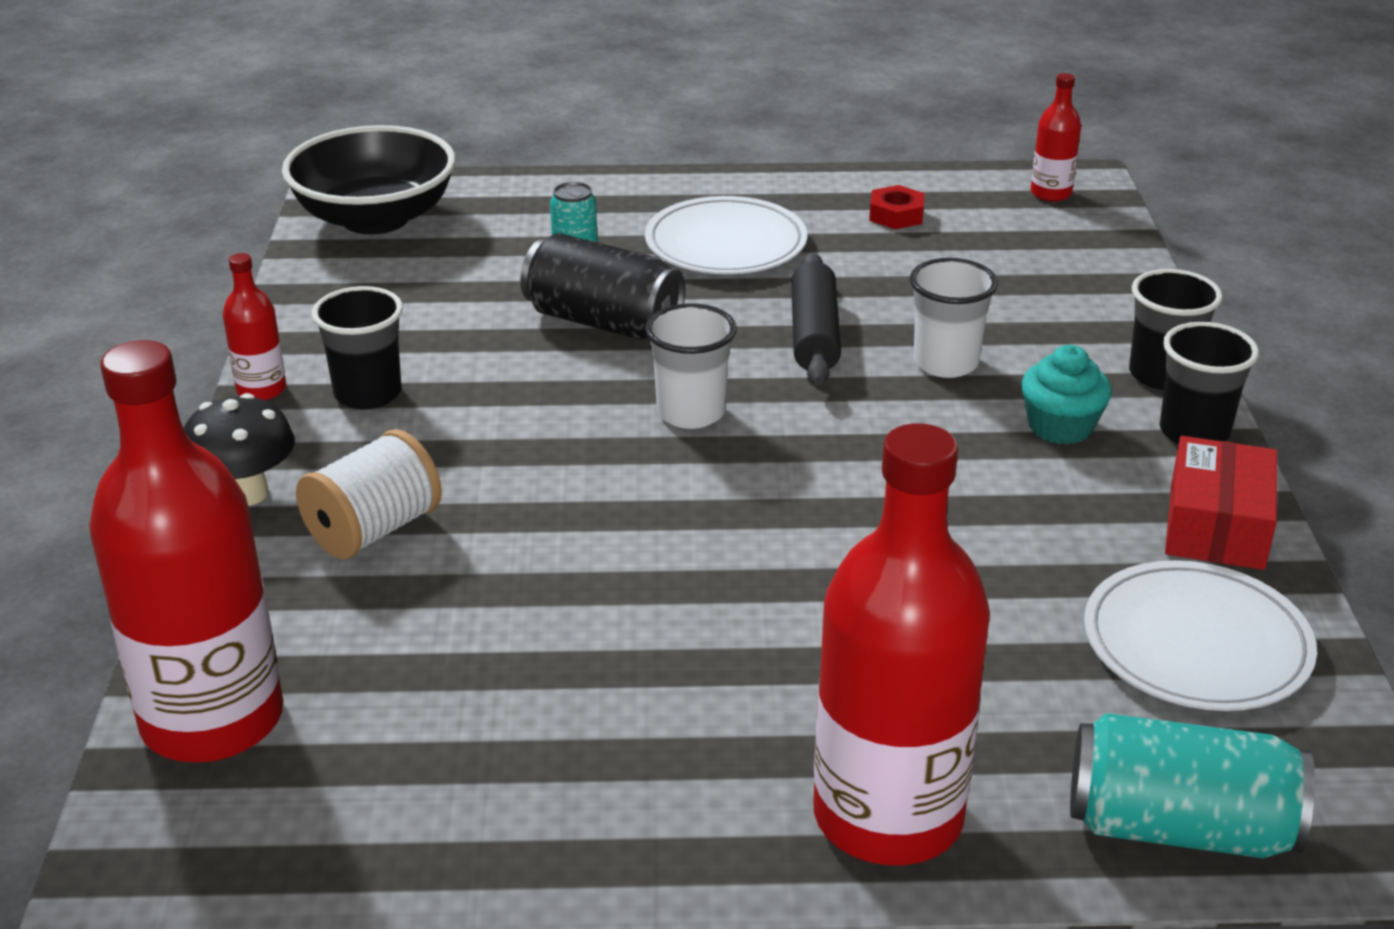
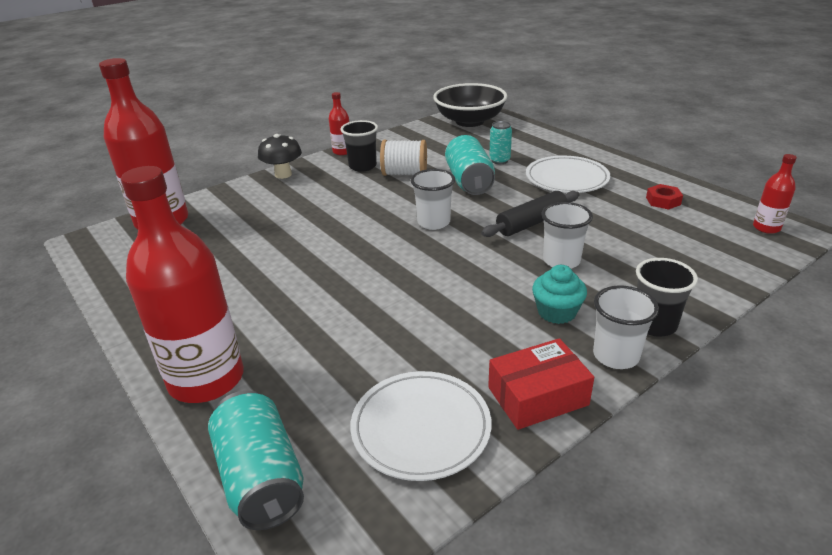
camera: 55 degrees right, 0 degrees up
(373, 530) = (286, 201): white spool -> white spool (404, 174)
(603, 322) = (469, 181): black can -> turquoise can
(1194, 432) = (616, 356): black cup -> white cup

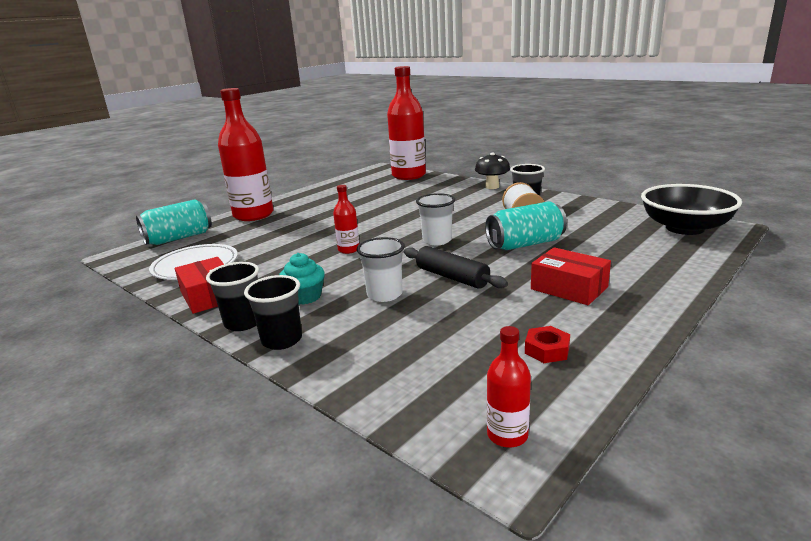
camera: 80 degrees right, 10 degrees down
(342, 151) = (549, 194): red bottle -> red bottle (348, 250)
(499, 160) = (587, 252): turquoise can -> none
(566, 178) = (569, 288): white plate -> red box
(616, 356) = (243, 322): white cup -> black cup

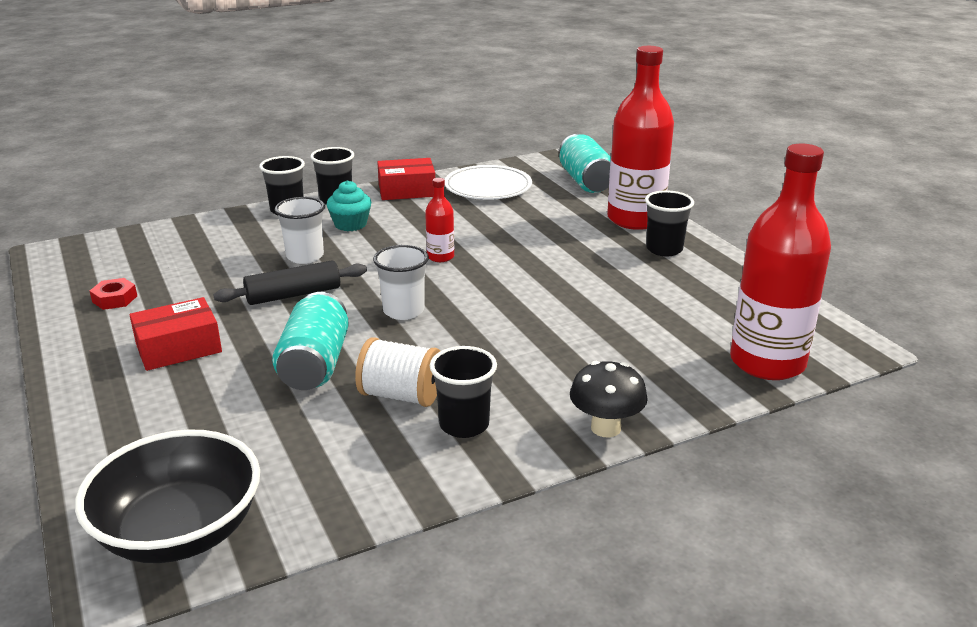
camera: 110 degrees right, 5 degrees up
(298, 203) = (664, 249): none -> black cup
(507, 435) = (70, 258): red bottle -> none

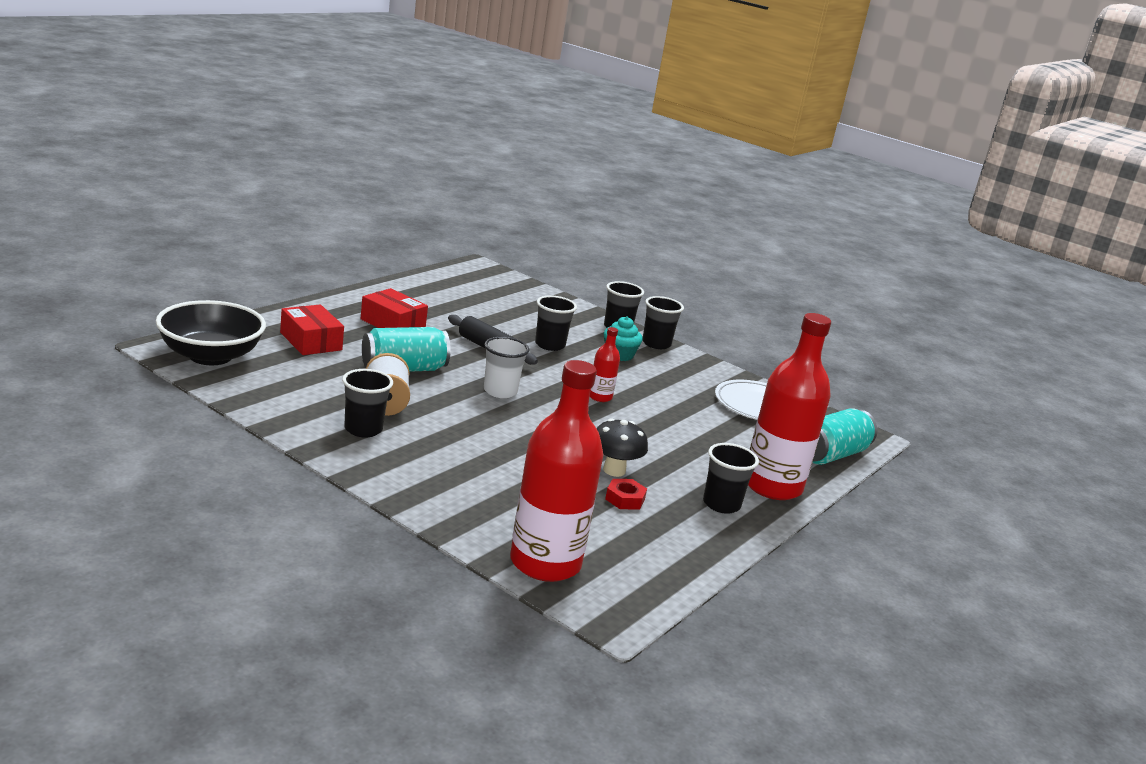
camera: 60 degrees right, 5 degrees down
(114, 299) = (436, 295): red nut -> red nut (625, 499)
(305, 256) = (550, 345): white cup -> black cup
(407, 190) = (707, 370): red box -> red box (311, 341)
(605, 428) = (392, 485): black mushroom -> black mushroom (614, 470)

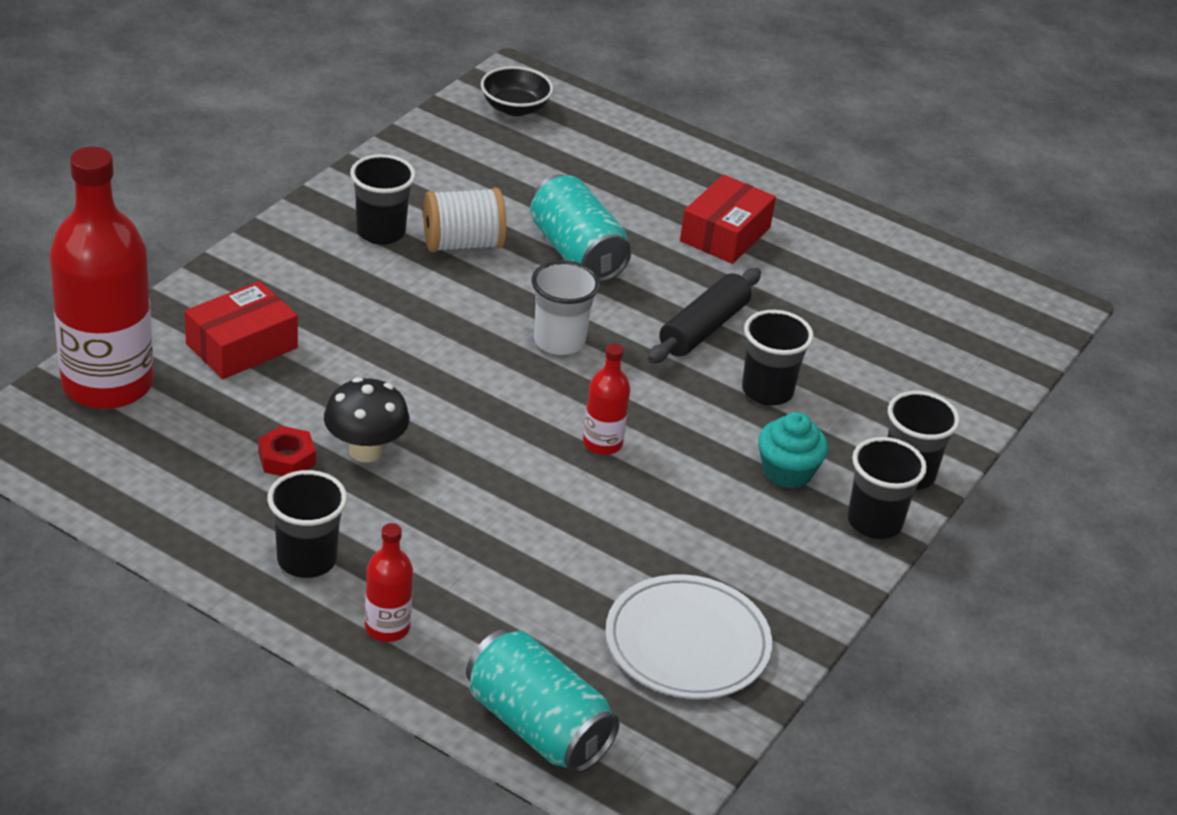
camera: 85 degrees right, 15 degrees up
(210, 356) = (515, 108): black bowl -> black bowl, size x0.55
(311, 341) = (611, 173): red box -> red box (241, 346)
(772, 486) = (387, 627): red bottle -> red bottle, size x0.45

